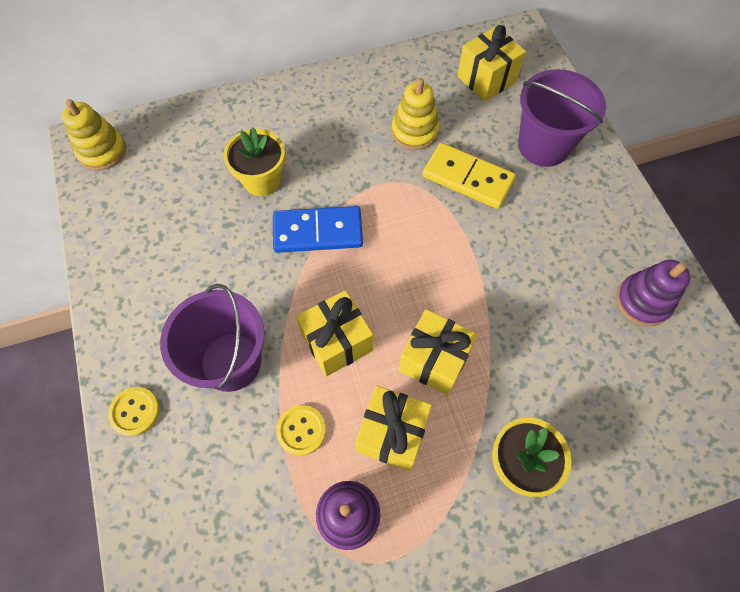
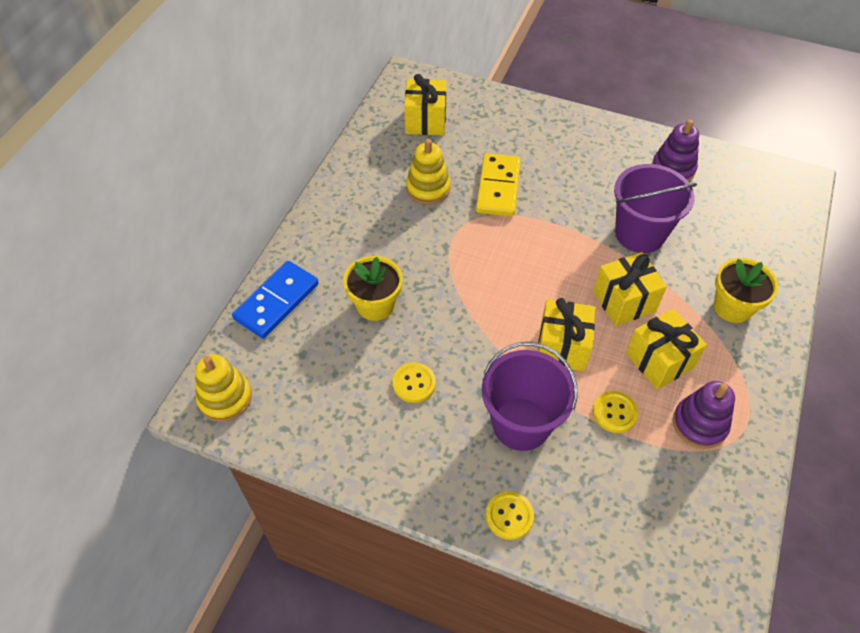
camera: 50 degrees left, 10 degrees down
(209, 258) = (414, 383): none -> yellow button
(318, 231) = (458, 300): blue domino -> blue domino (276, 301)
(467, 178) = (498, 187): yellow domino -> yellow domino turned 60 degrees counterclockwise
(543, 145) = (512, 132): purple bucket -> purple bucket (640, 234)

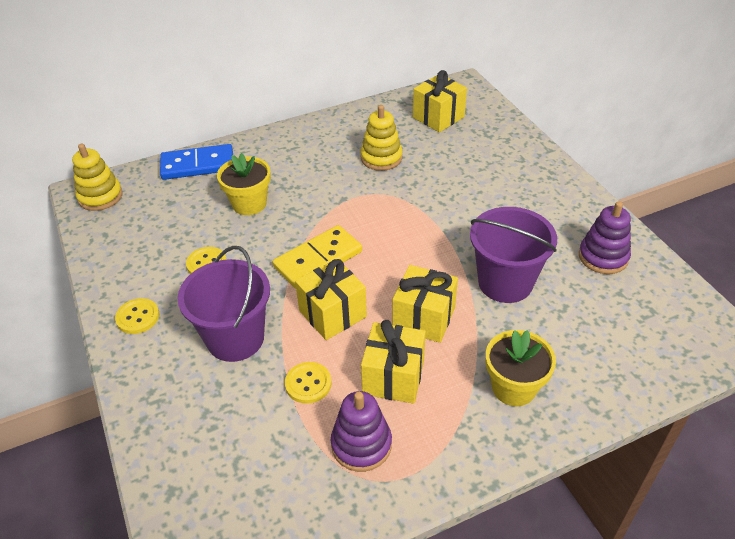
camera: 45 degrees right, 10 degrees down
(498, 187) = (433, 186): yellow domino -> yellow domino (318, 259)
(509, 516) = (147, 386): yellow button -> yellow button (138, 317)

